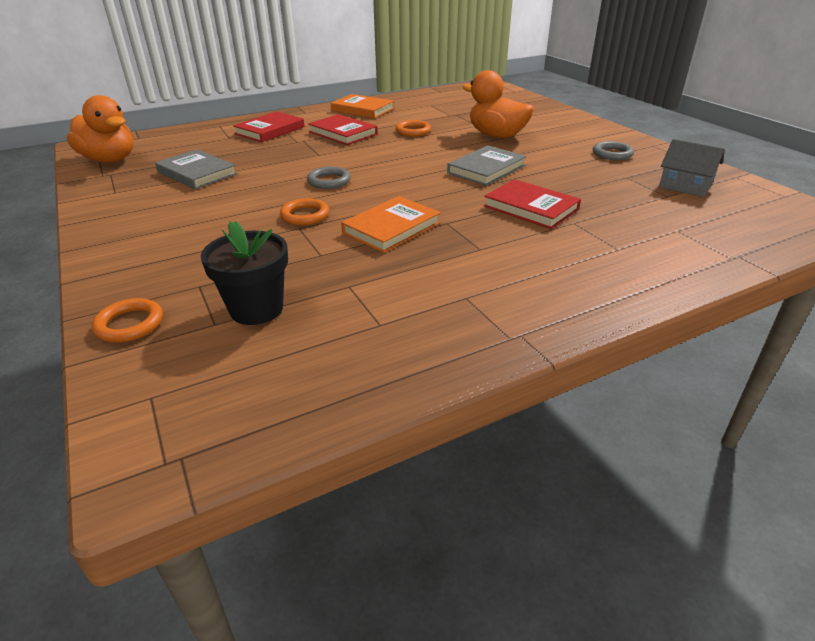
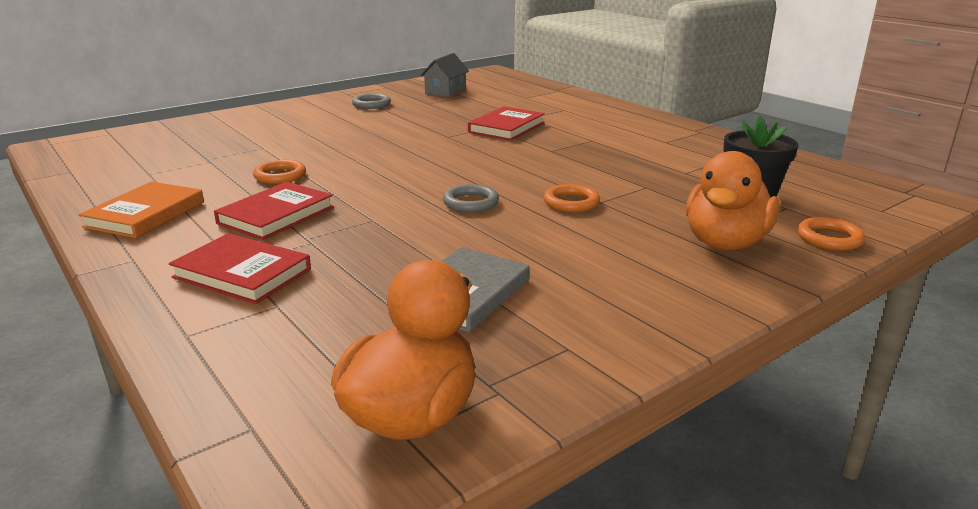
camera: 100 degrees left, 10 degrees down
(391, 228) = (575, 167): orange book -> none
(486, 169) = (418, 141): grey book -> none
(496, 136) = (308, 139): orange duck -> orange duck (725, 243)

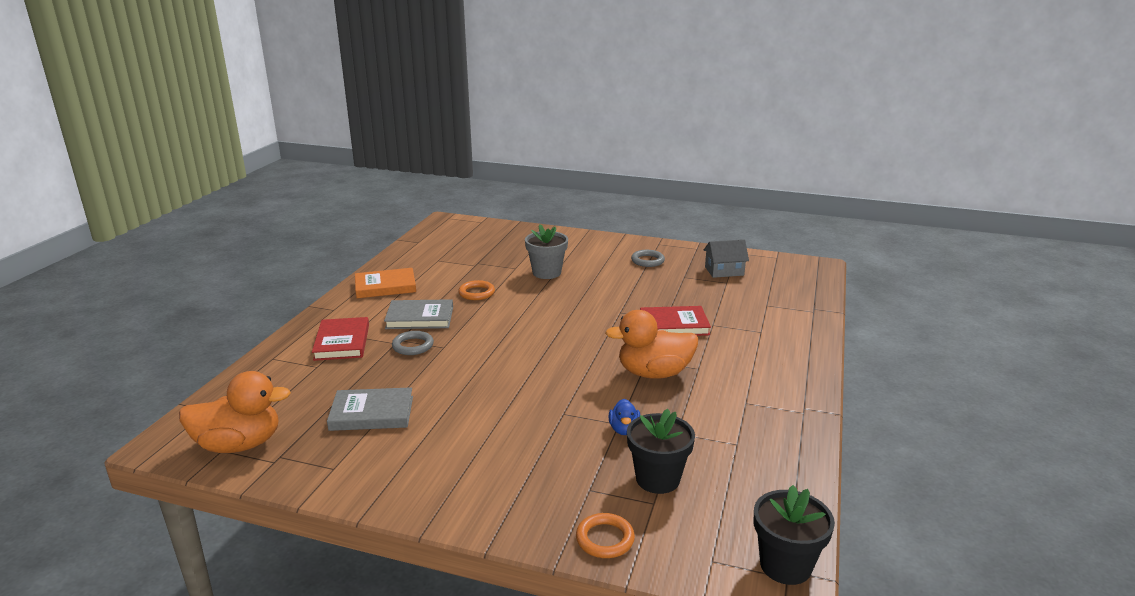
camera: 55 degrees right, 0 degrees up
(276, 215) = (420, 318): red book -> grey book
(307, 139) = (546, 273): none -> grey flower pot
(471, 203) = (504, 367): grey ring -> grey ring (413, 346)
(571, 202) = (547, 402): orange ring -> none
(659, 187) = (624, 429): none -> blue duck
(725, 243) = (541, 488): orange duck -> orange duck (654, 373)
(900, 191) = (785, 565): none -> black flower pot

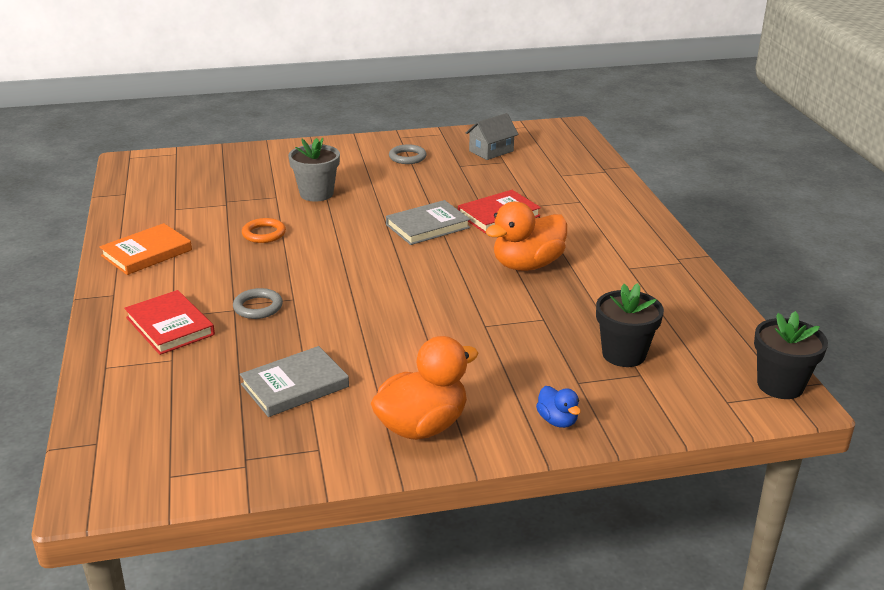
camera: 30 degrees left, 5 degrees up
(239, 445) = (184, 464): orange duck -> orange duck (422, 426)
(420, 318) = (230, 276): grey book -> grey book (427, 226)
(605, 539) = (632, 416): orange ring -> none
(624, 429) = (553, 322): blue duck -> blue duck (557, 421)

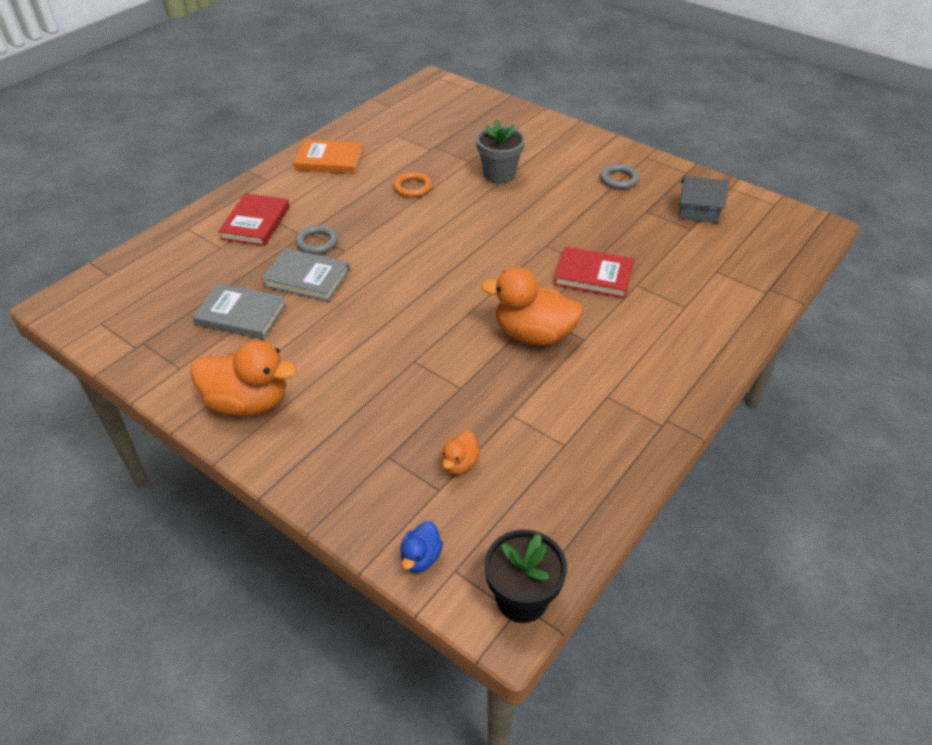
camera: 50 degrees right, 15 degrees up
(427, 226) = (524, 251): grey book -> grey book (307, 278)
(557, 421) = (322, 472): blue duck -> blue duck (421, 558)
(624, 354) = (459, 463): black flower pot -> orange duck

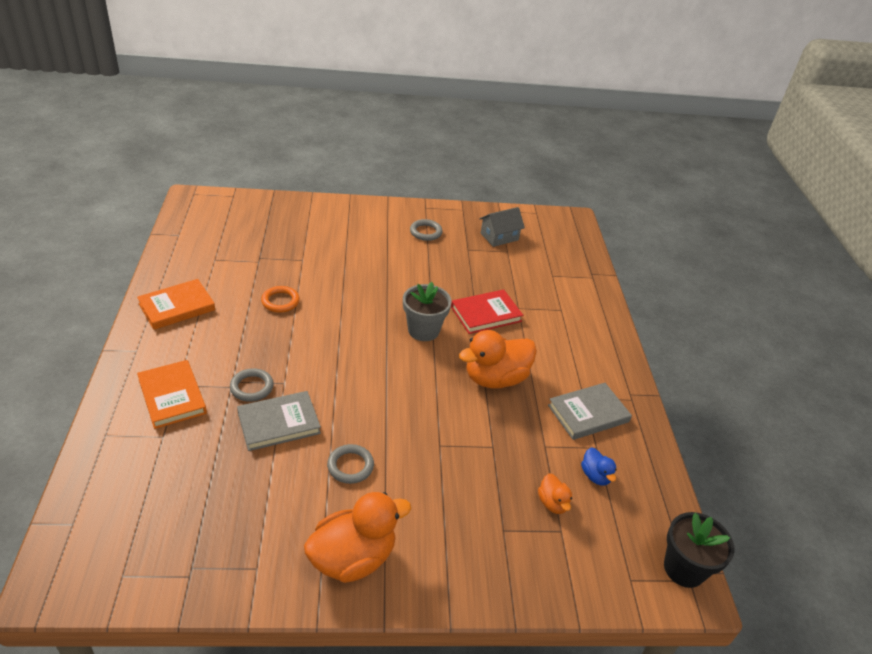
camera: 45 degrees left, 5 degrees down
(241, 315) = (257, 487): grey book -> grey book (588, 413)
(255, 223) = (172, 396): red book -> orange book
(323, 337) = (350, 466): none -> grey ring
(421, 558) = (603, 587): blue duck -> blue duck (595, 476)
(499, 174) = (337, 262): grey flower pot -> grey flower pot (423, 330)

